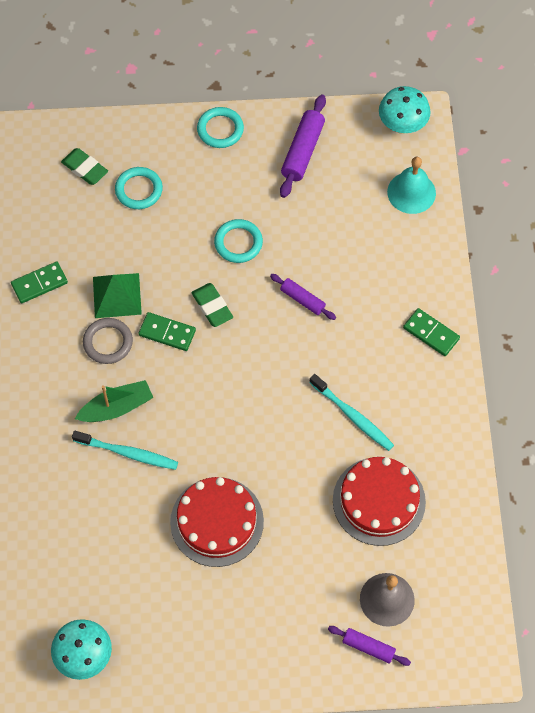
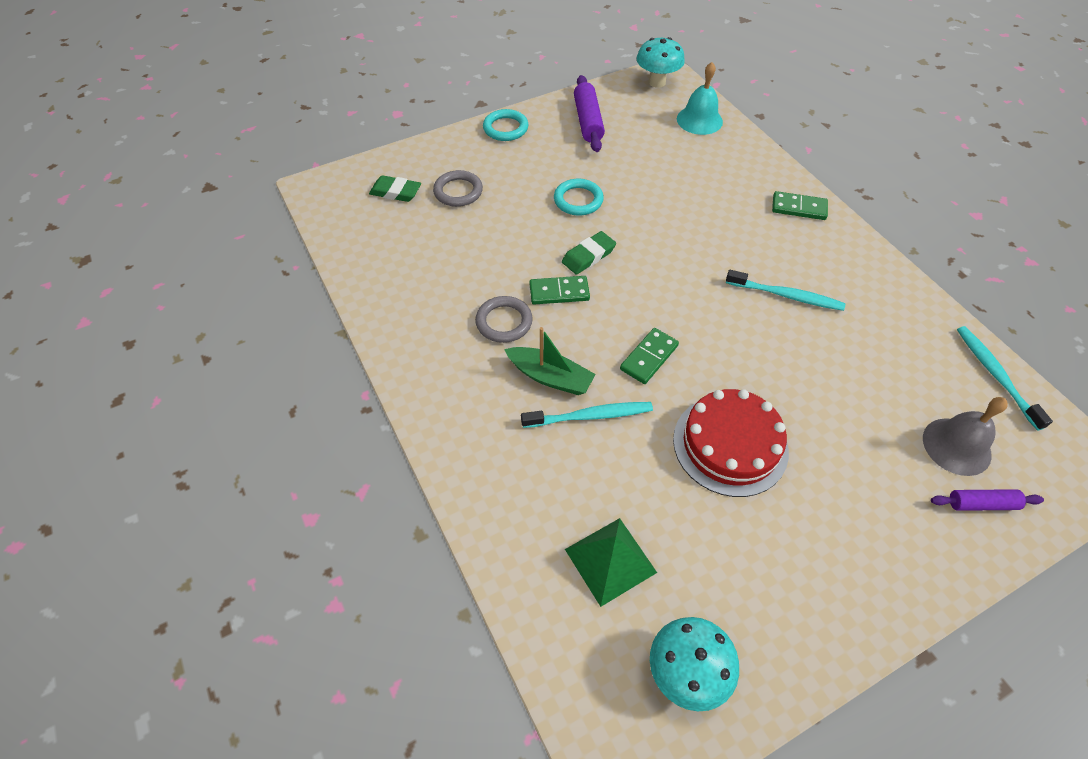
camera: 25 degrees left, 10 degrees down
(39, 283) = (401, 297): green domino -> green domino (649, 357)
(117, 295) = (488, 279): green pyramid -> green pyramid (610, 561)
(117, 407) = (550, 377): green boat -> green boat turned 75 degrees clockwise
(139, 190) = (458, 191): turquoise ring -> grey ring
(212, 306) = (588, 256): green eraser -> green eraser turned 75 degrees counterclockwise
(302, 300) = (668, 222): purple rolling pin -> none
(379, 501) = (870, 358): red cake -> none
(468, 560) = (995, 375): none -> turquoise toothbrush

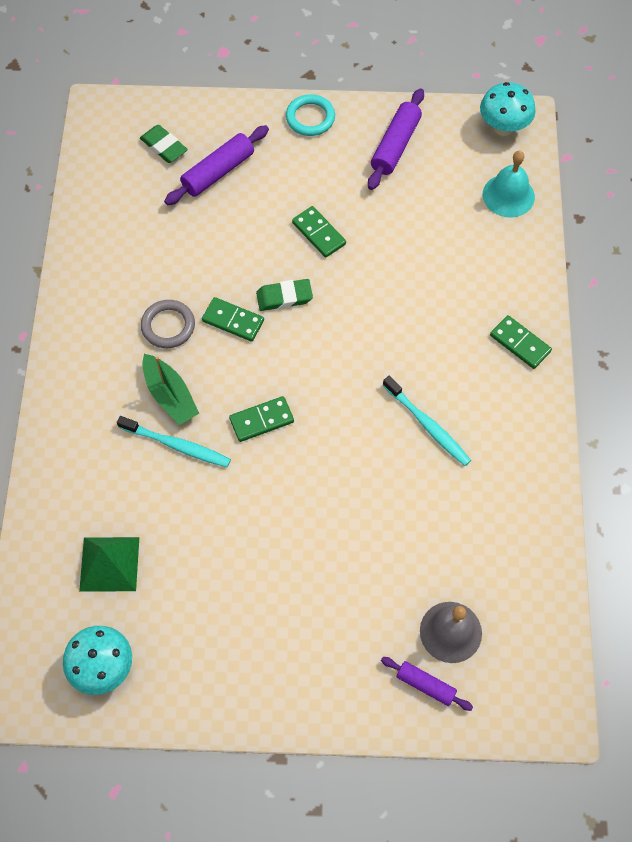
camera: 30 degrees right, 10 degrees up
(458, 191) = (218, 172): grey ring -> purple rolling pin
(578, 200) = (318, 233): turquoise ring -> green domino
(730, 444) = (267, 528): red cake -> none
(995, 375) = (546, 595): turquoise toothbrush -> none

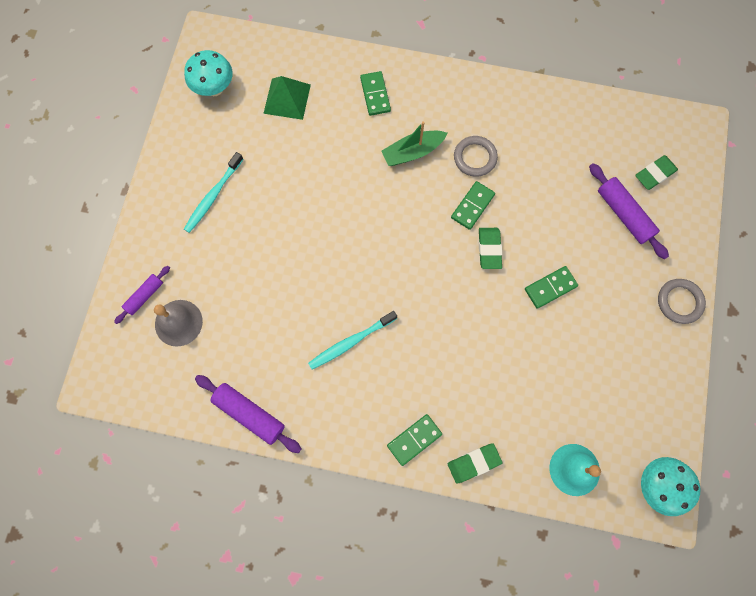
camera: 100 degrees right, 10 degrees up
(177, 445) = (369, 152): turquoise toothbrush -> turquoise toothbrush (213, 196)
(261, 420) = (379, 215): green domino -> green domino (375, 95)
(310, 118) = (679, 302): turquoise ring -> grey ring
(395, 145) = (641, 374): purple rolling pin -> purple rolling pin (250, 414)
(528, 284) = (474, 463): none -> green eraser

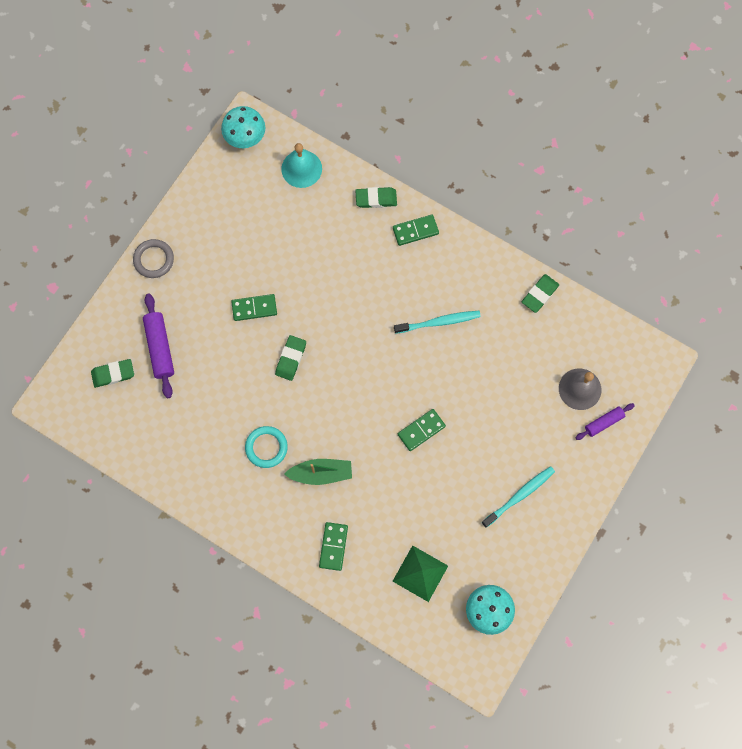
camera: 160 degrees left, 0 degrees up
(250, 414) = (540, 294): purple rolling pin -> green eraser
(472, 206) = (288, 402): green domino -> green domino (421, 430)
(475, 158) = (266, 447): grey ring -> turquoise ring

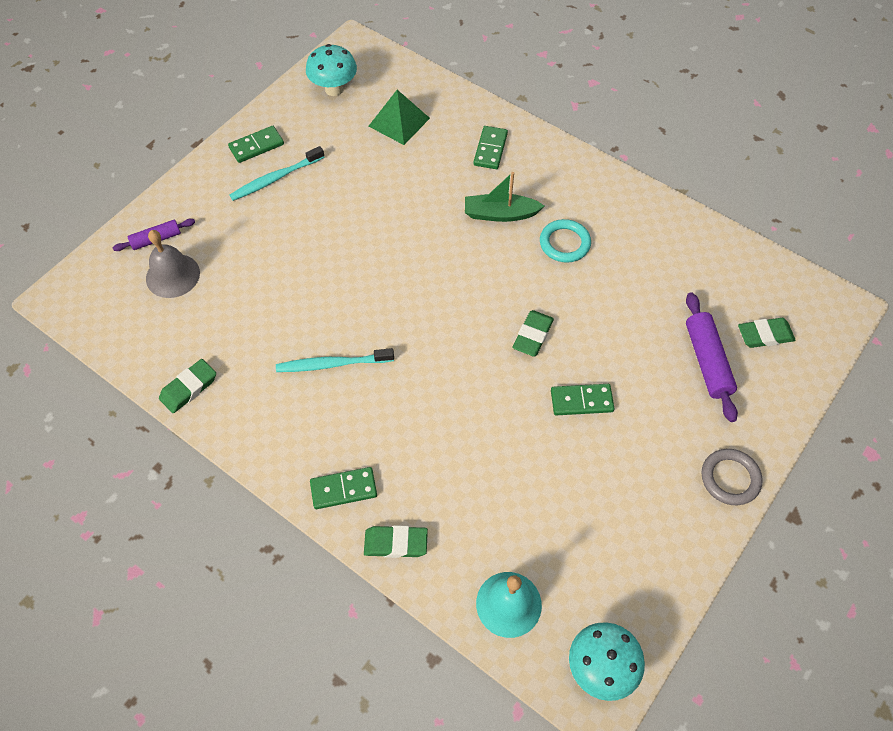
camera: 175 degrees left, 15 degrees down
(421, 430) = (376, 247): green domino -> green domino (256, 146)

